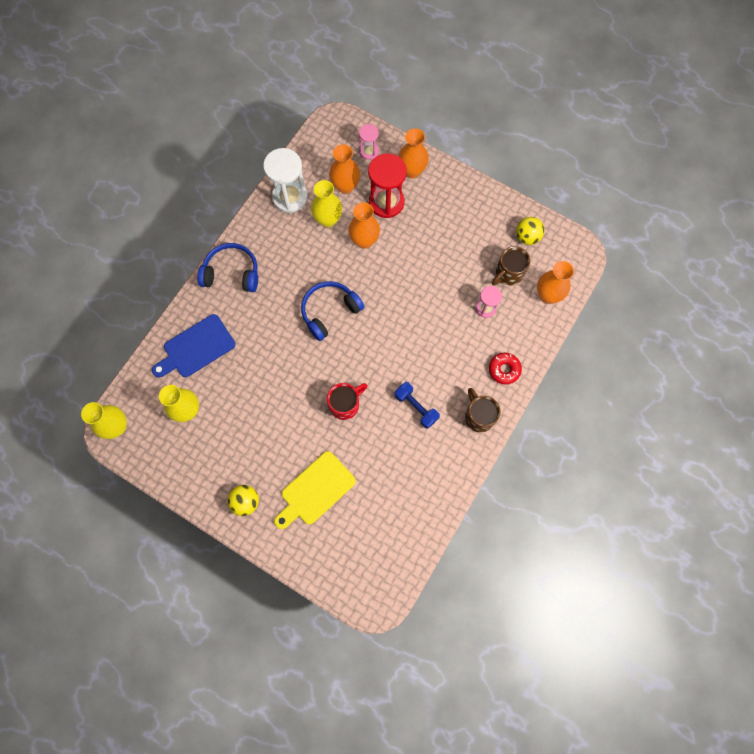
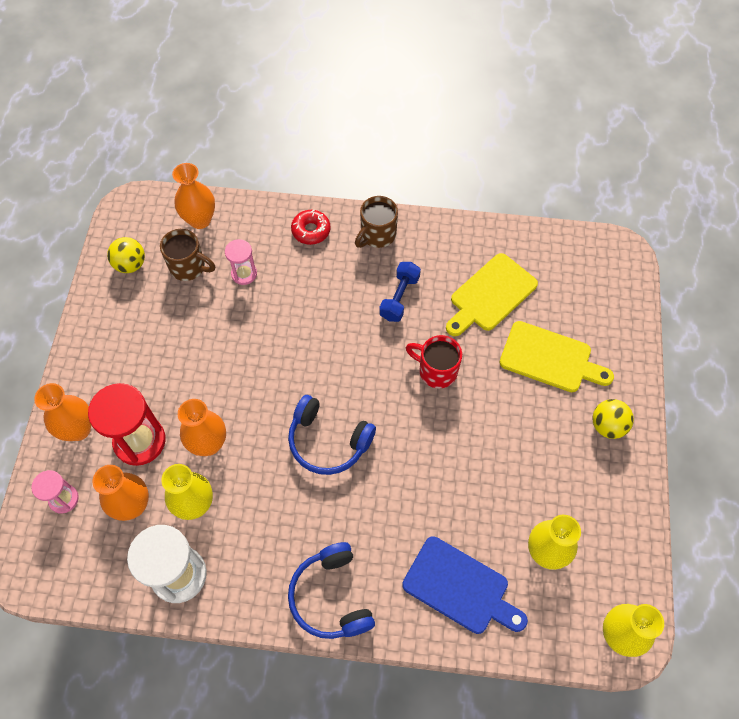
camera: 115 degrees left, 10 degrees down
(387, 475) = (490, 295): none -> yellow cutting board

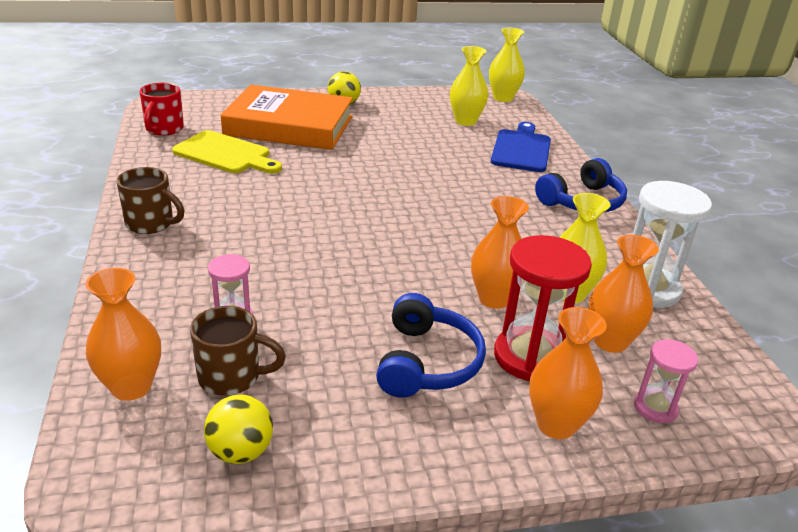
camera: 110 degrees left, 30 degrees down
(189, 267) = (232, 377): brown mug -> brown mug turned 90 degrees clockwise
(311, 230) = (147, 273): red donut -> none
(328, 441) = (438, 222): blue headphones -> blue headphones (426, 362)
(399, 297) = (242, 201): blue dumbbell -> none
(436, 371) = (326, 174): red mug -> red mug (164, 129)
(550, 358) = (289, 126): yellow cutting board -> orange book

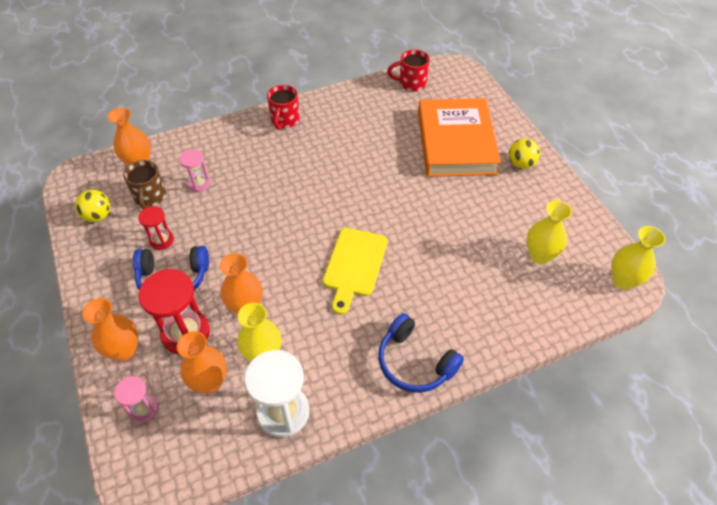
camera: 80 degrees right, 20 degrees up
(151, 224) = (285, 120): brown mug -> red mug
(225, 154) = (389, 123): yellow cutting board -> yellow cutting board (354, 265)
(341, 369) = (161, 240): none -> red hourglass
(521, 149) = (501, 307): blue cutting board -> none

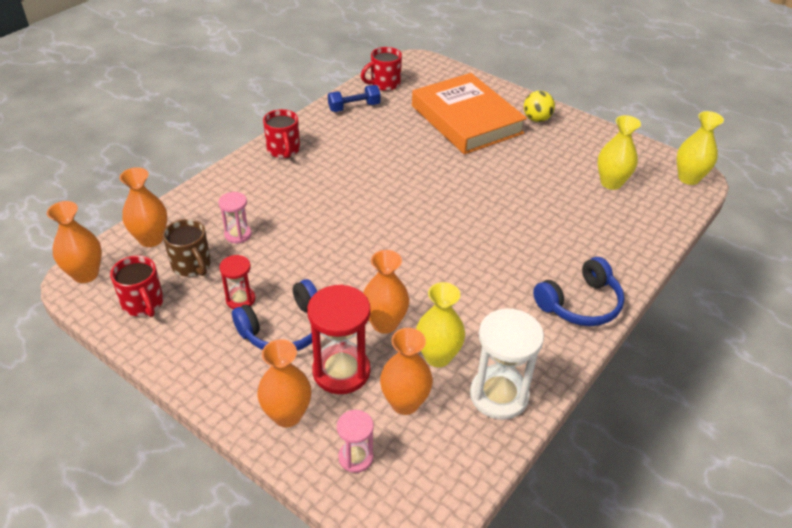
camera: 30 degrees left, 10 degrees down
(80, 176) = (85, 274): none -> orange vase
(98, 216) = (143, 304): yellow ball -> red mug
(354, 265) = (460, 248): yellow cutting board -> none
(369, 98) = (354, 107): none -> blue dumbbell
(415, 362) = (580, 304): blue headphones -> blue headphones turned 45 degrees counterclockwise

